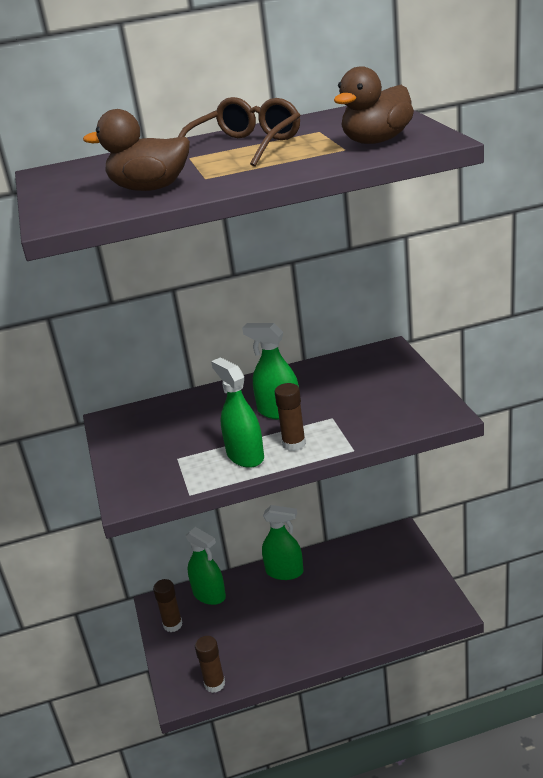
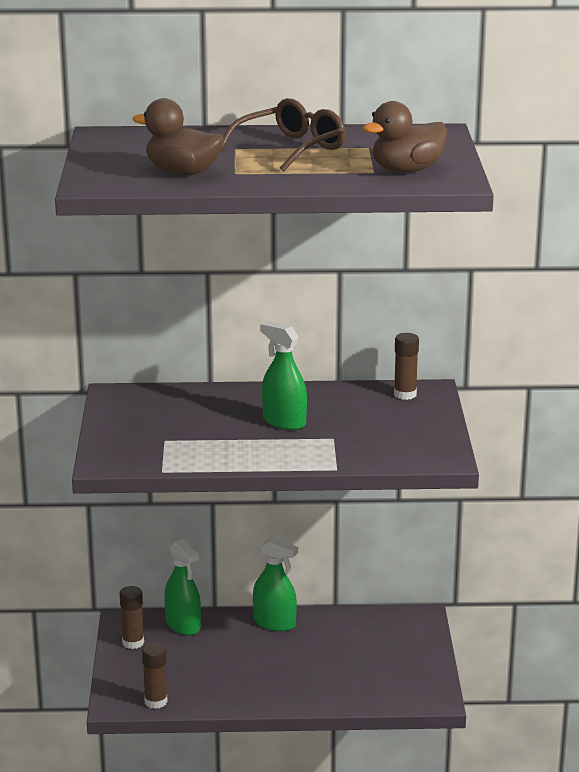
camera: 10 degrees right, 5 degrees down
(245, 456) = (230, 452): green spray bottle -> none
(294, 444) = (282, 452): brown glue stick -> brown glue stick (405, 394)

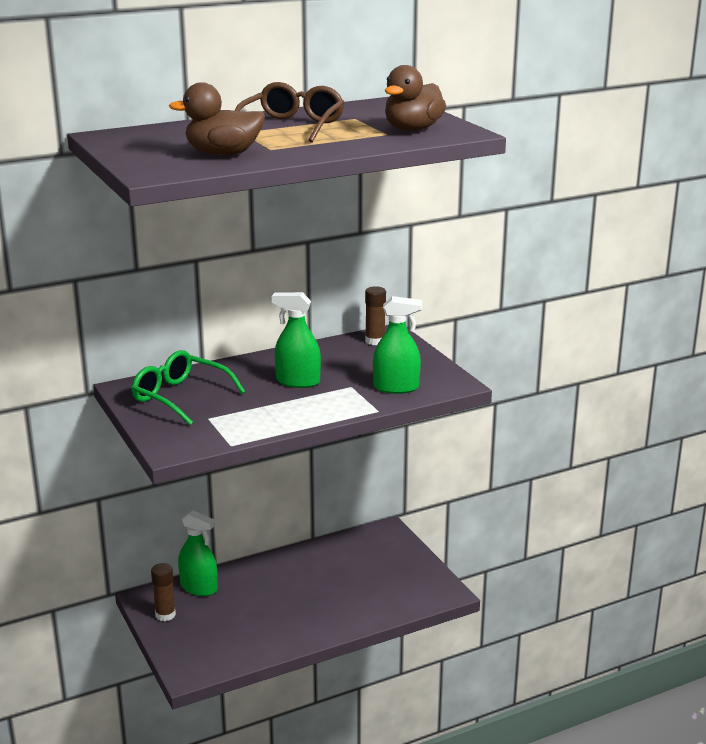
camera: 25 degrees left, 0 degrees up
(156, 413) = (180, 397): none -> green glasses
(156, 701) = (222, 661): brown glue stick -> none
(274, 623) = (275, 565): green spray bottle -> green spray bottle (396, 387)

